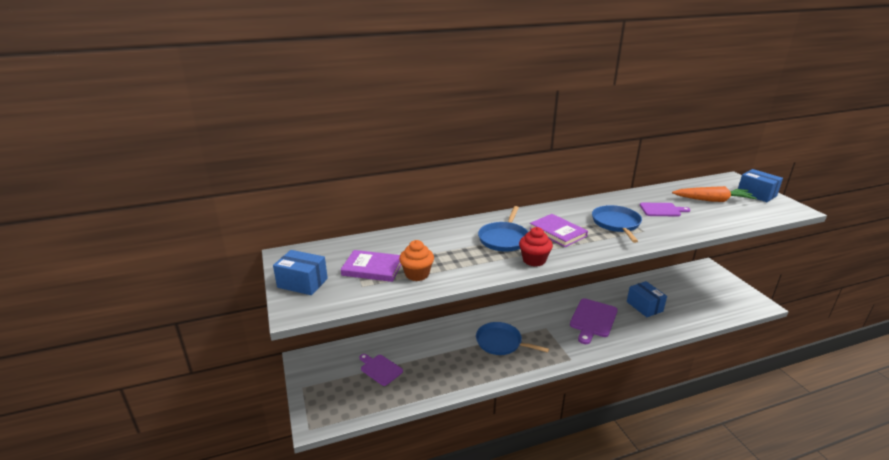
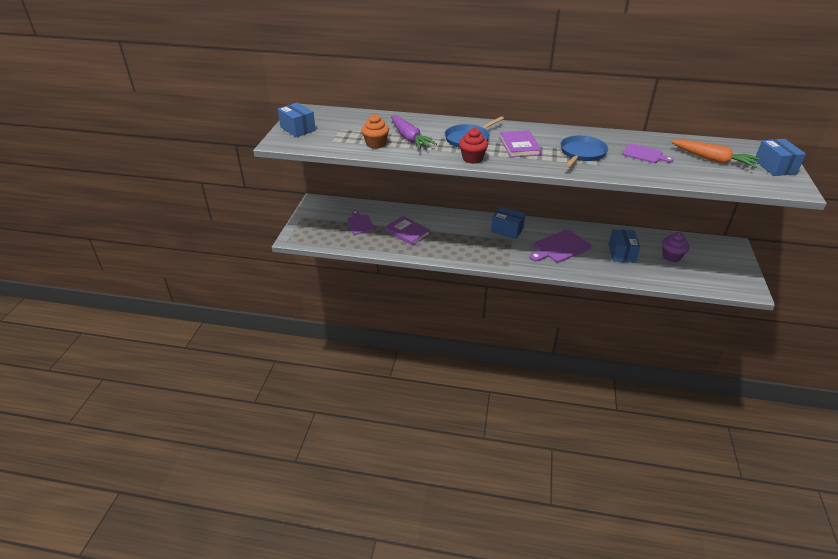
camera: 30 degrees right, 10 degrees up
(372, 268) = (350, 132): purple book -> purple book (407, 232)
(445, 256) = (409, 138): none -> purple carrot
(501, 342) = (464, 237): blue pan -> none
(532, 319) = (507, 230): none -> blue box
(681, 295) = (671, 257): none -> purple cupcake

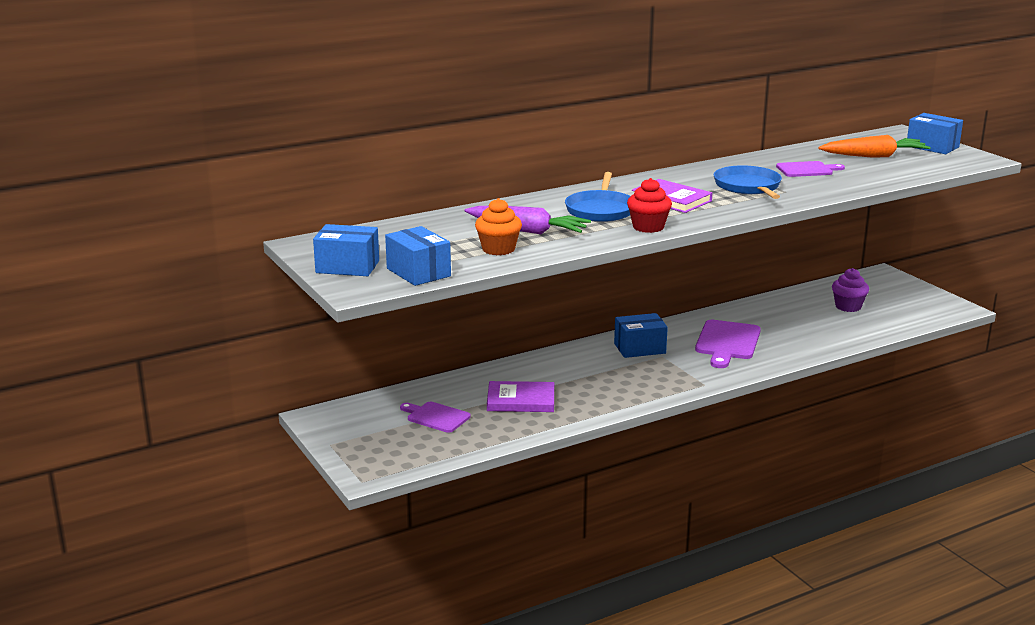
camera: 40 degrees left, 15 degrees down
(621, 253) = (798, 323): blue box -> blue box (418, 272)

